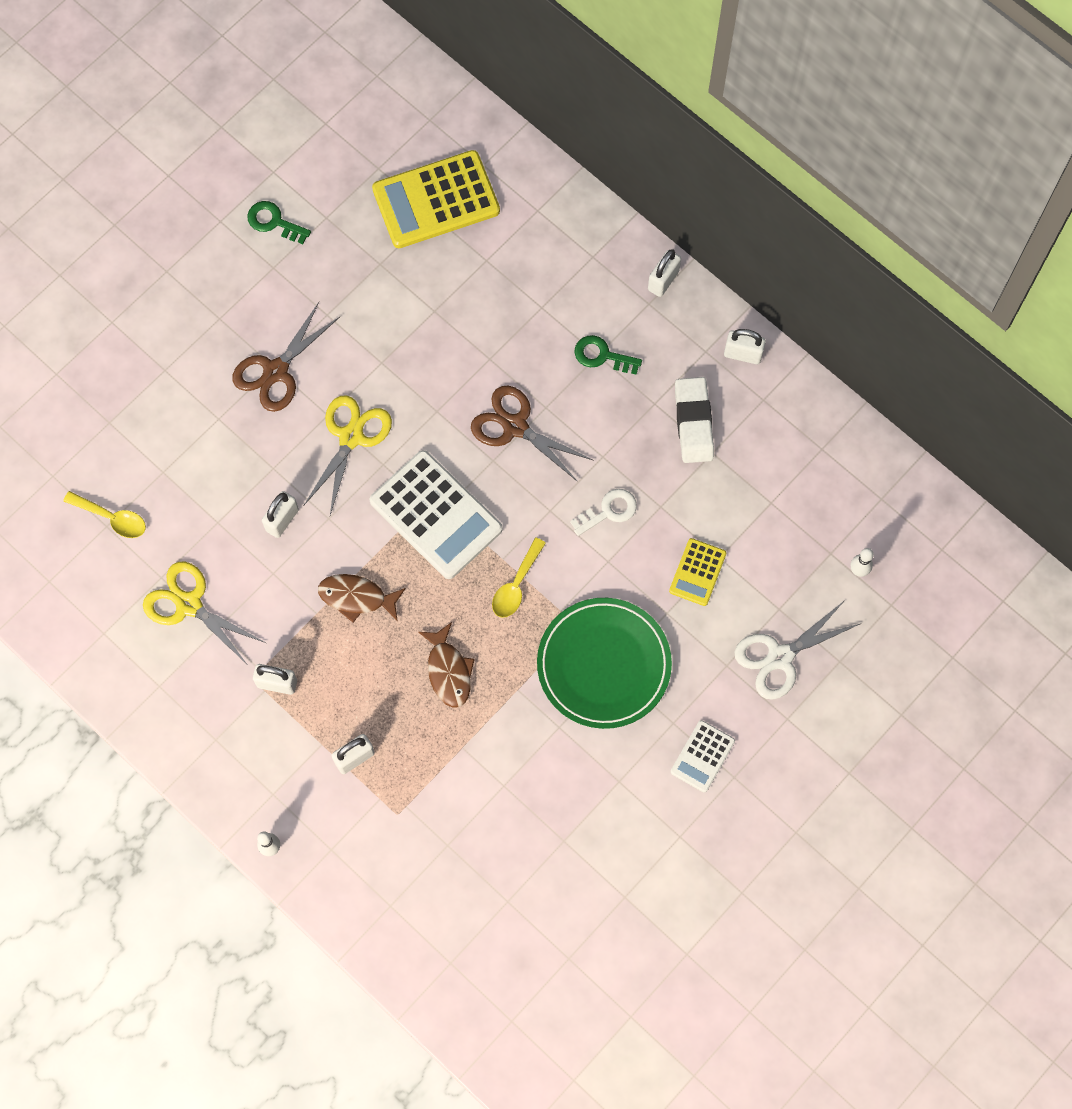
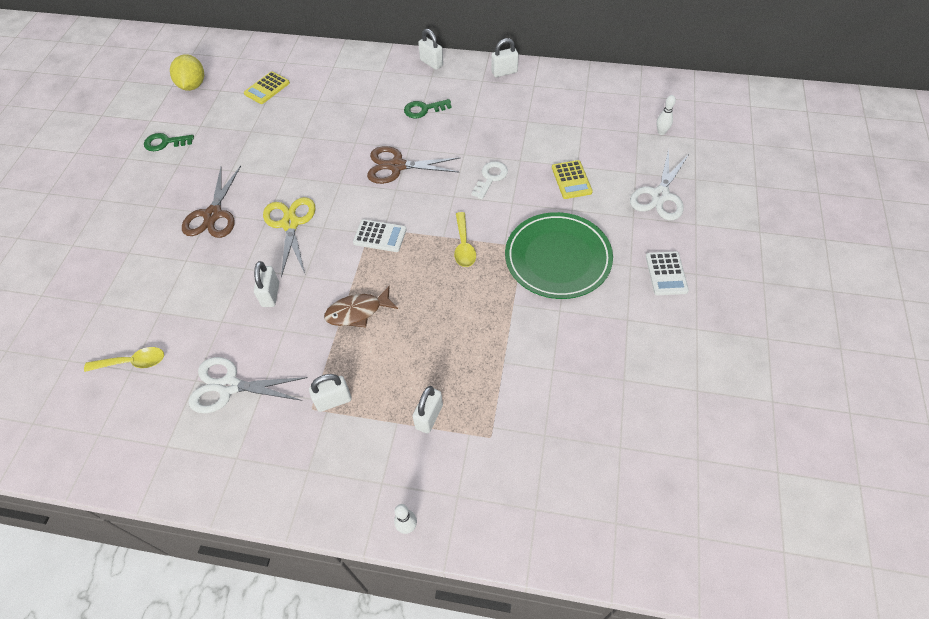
camera: 30 degrees left, 15 degrees down
(189, 604) = (229, 386): yellow scissors -> white scissors
(350, 139) = (193, 85): none -> yellow lemon
(436, 200) = (267, 88): yellow calculator -> yellow calculator, size x0.51
(436, 515) = (380, 236): white calculator -> white calculator, size x0.51
(448, 671) = (457, 320): brown fish -> none
(663, 280) = (431, 63): white padlock -> white padlock turned 45 degrees counterclockwise
(693, 422) = (504, 113): white eraser -> none

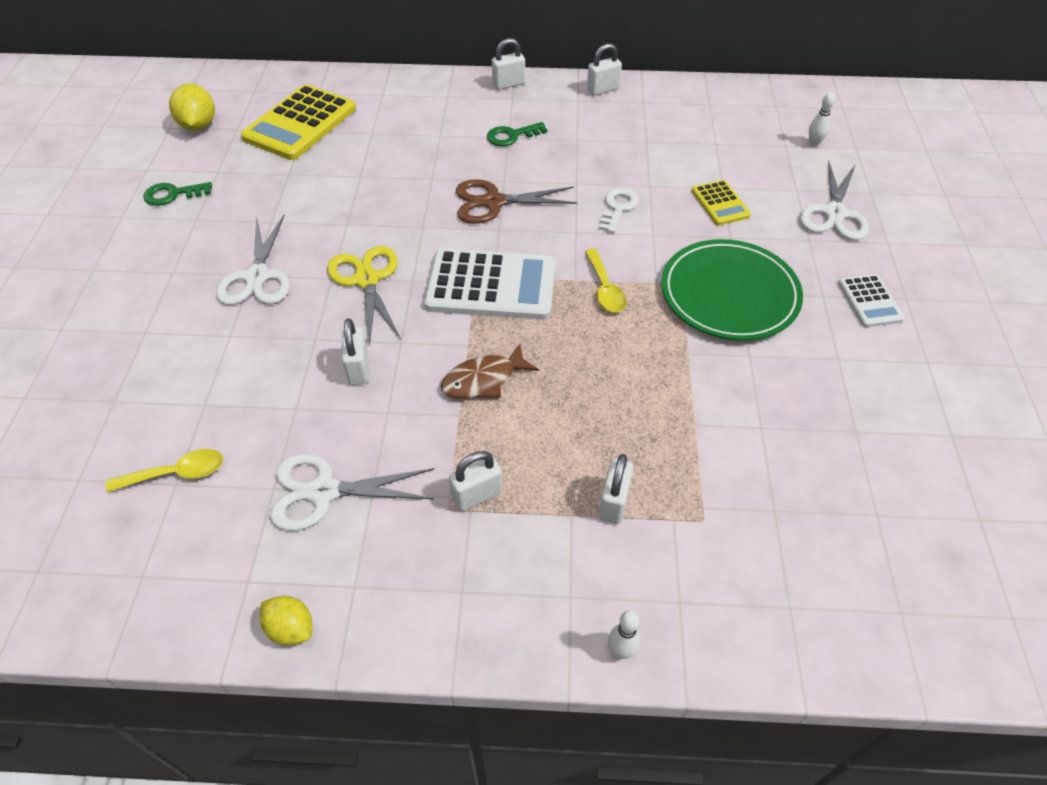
camera: 10 degrees left, 5 degrees down
(188, 483) = (291, 628): none -> yellow lemon
(213, 215) = (257, 277): brown scissors -> white scissors
(267, 88) = (300, 123): yellow calculator -> yellow calculator, size x1.95
(380, 236) = (491, 286): white calculator -> white calculator, size x1.95
(431, 63) = (508, 84): white padlock -> white padlock turned 60 degrees counterclockwise

